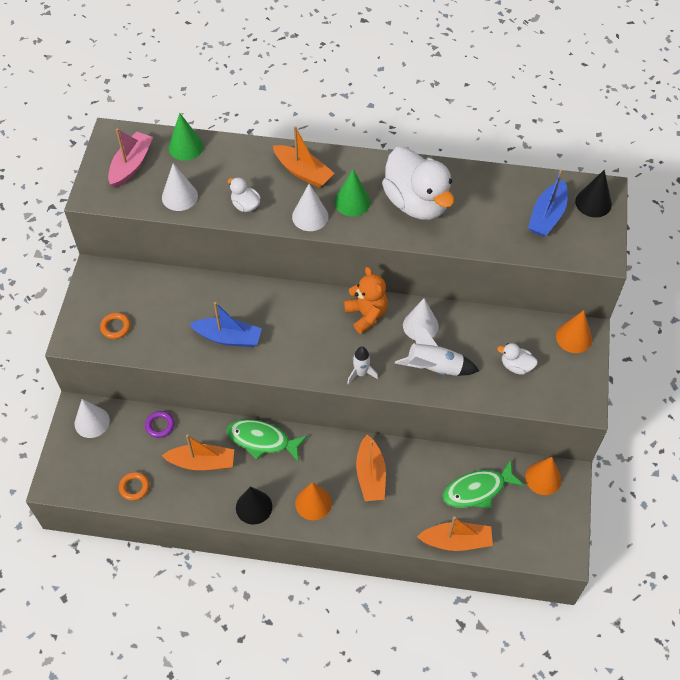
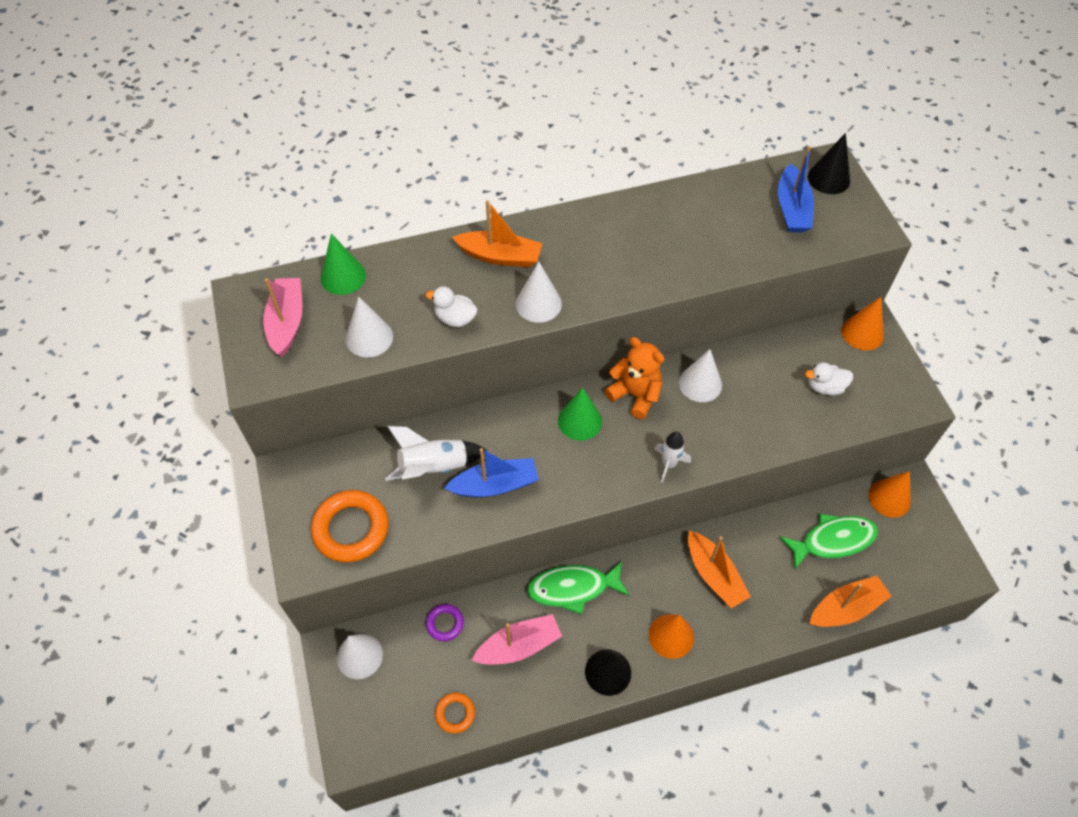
camera: 25 degrees left, 0 degrees up
(115, 327) = (351, 529): orange ring -> orange ring, size x1.92
(202, 462) = (519, 646): orange boat -> pink boat
(352, 202) = (576, 269): green cone -> green cone (580, 421)
(416, 202) = (647, 244): white duck -> none
(434, 367) = (743, 424): white rocket -> white rocket (434, 467)
(477, 490) = (833, 540): green fish -> green fish turned 150 degrees counterclockwise

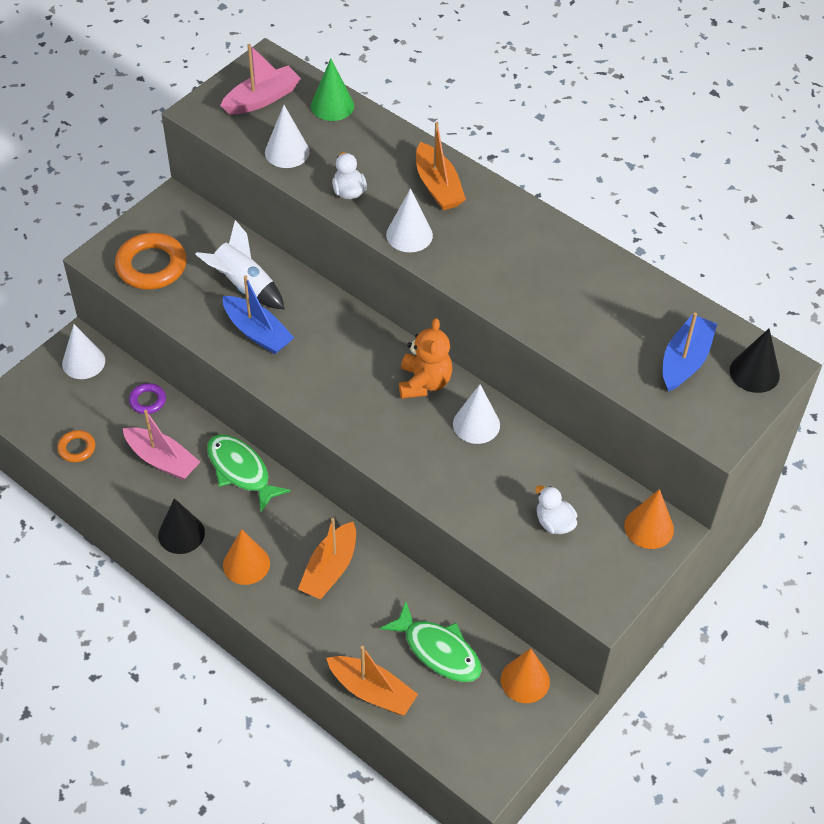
camera: 55 degrees right, 5 degrees down
(580, 421) = (365, 357): green cone -> none
(669, 464) = (370, 440): white rocket -> none
(792, 209) = (685, 360): blue boat -> blue boat turned 150 degrees clockwise

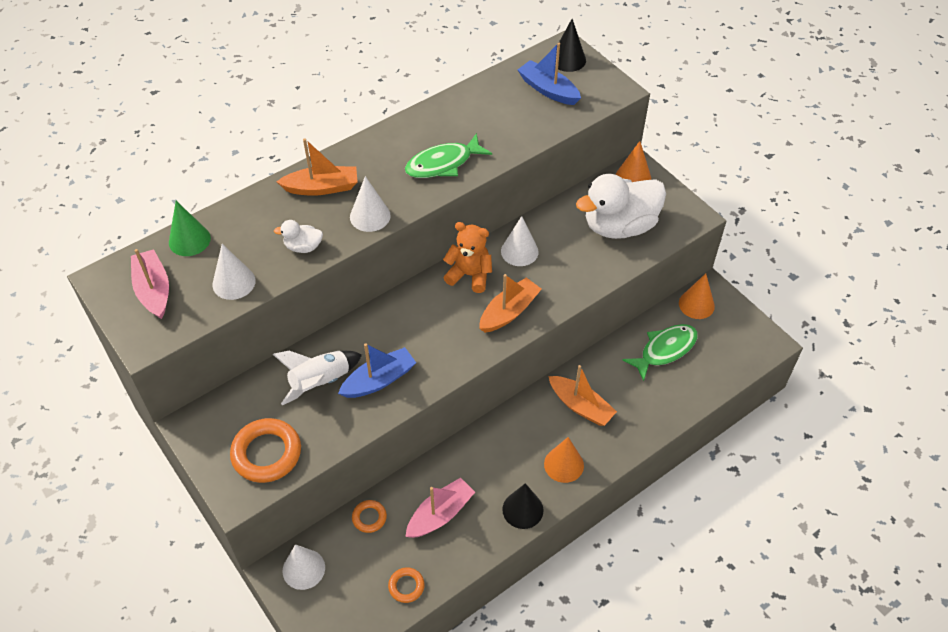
camera: 75 degrees left, 0 degrees up
(148, 401) = (369, 518): purple ring -> orange ring
(241, 471) = (468, 454): green fish -> green fish (443, 163)
(372, 691) = (693, 398): orange boat -> orange boat (509, 312)
(554, 523) = (619, 226): white duck -> white duck, size x2.31

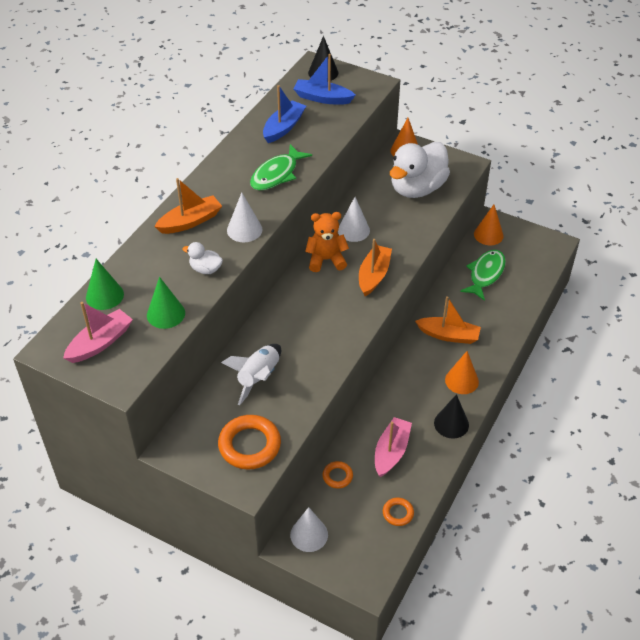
camera: 25 degrees left, 5 degrees down
(153, 290) = (100, 343): pink boat -> pink boat turned 90 degrees clockwise
(234, 282) = (166, 314): white cone -> green cone
(303, 247) = (205, 269): white duck -> white duck turned 45 degrees clockwise
(379, 380) = (305, 359): blue boat -> blue boat (283, 127)

